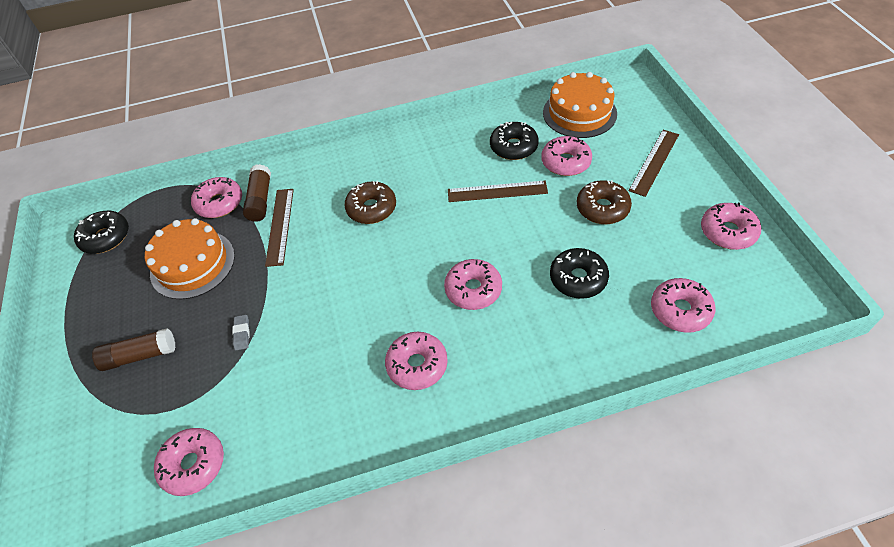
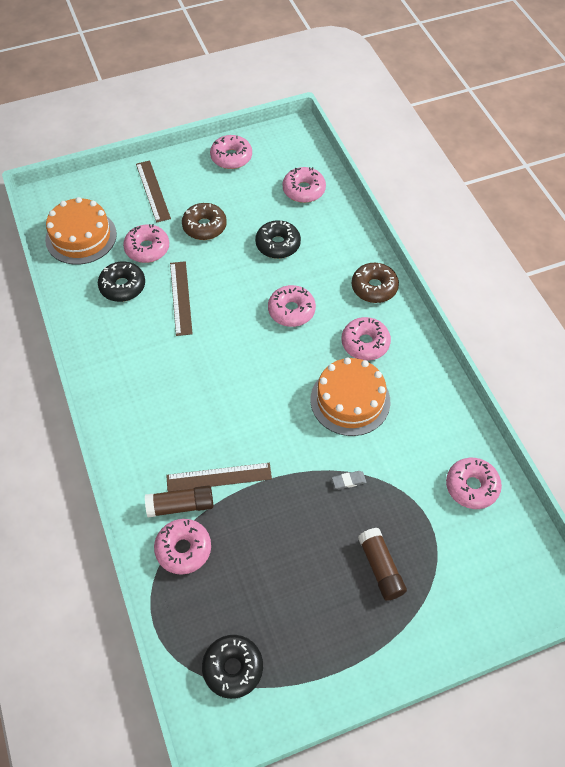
camera: 100 degrees left, 5 degrees up
(192, 264) = (270, 552): orange cake -> orange cake (350, 400)
(371, 208) = (197, 396): brown donut -> brown donut (374, 287)
(654, 162) = (153, 191): brown ruler -> brown ruler turned 45 degrees clockwise

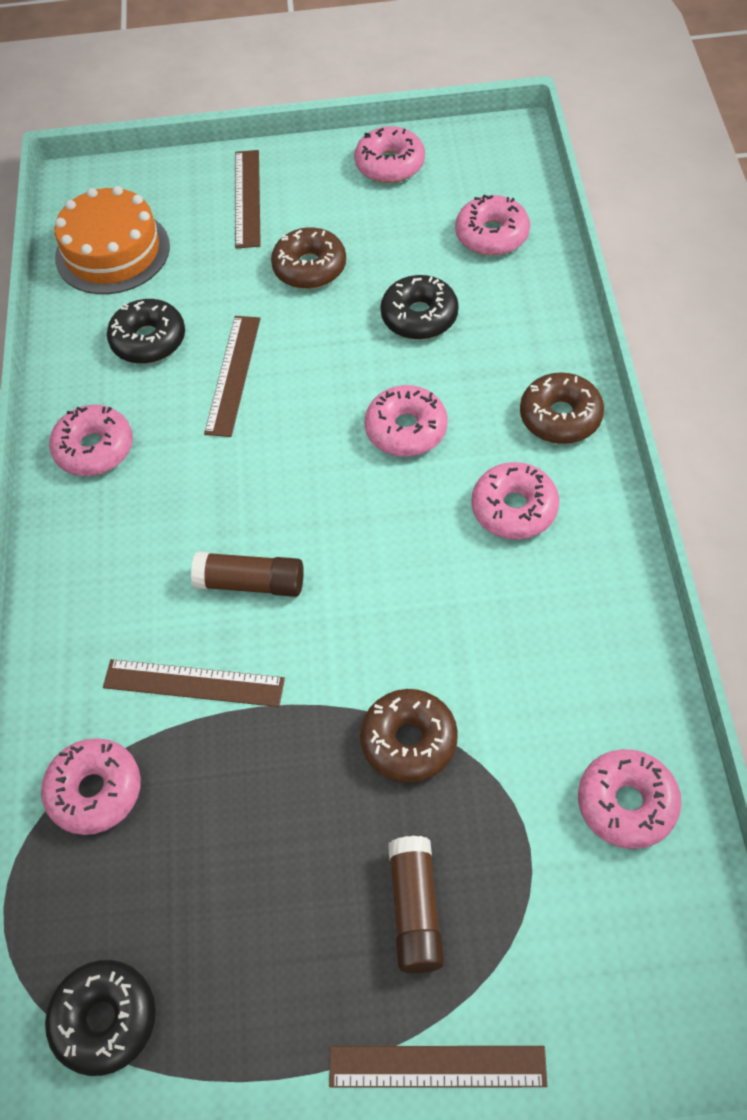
camera: 20 degrees right, 0 degrees up
(147, 248) = (207, 287): pink donut -> pink donut (94, 449)
(180, 506) = (116, 716): brown glue stick -> brown glue stick (251, 583)
(348, 481) = (409, 741): grey eraser -> brown donut
(350, 400) = (456, 601): orange cake -> none
(417, 643) = (437, 1066): none -> brown ruler

